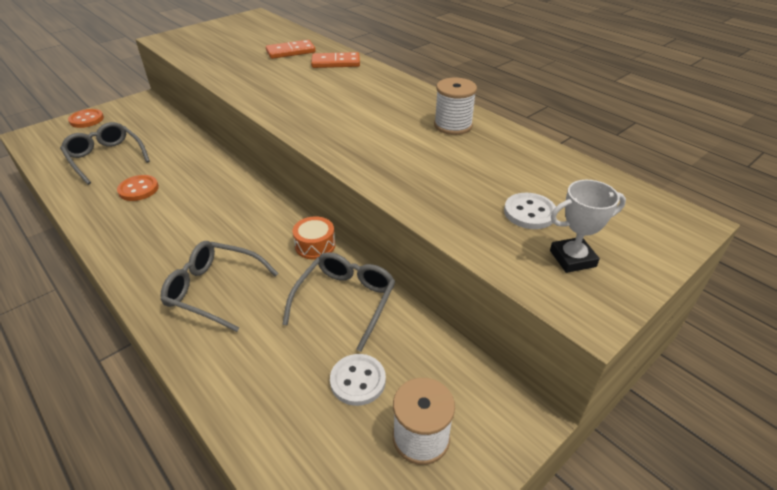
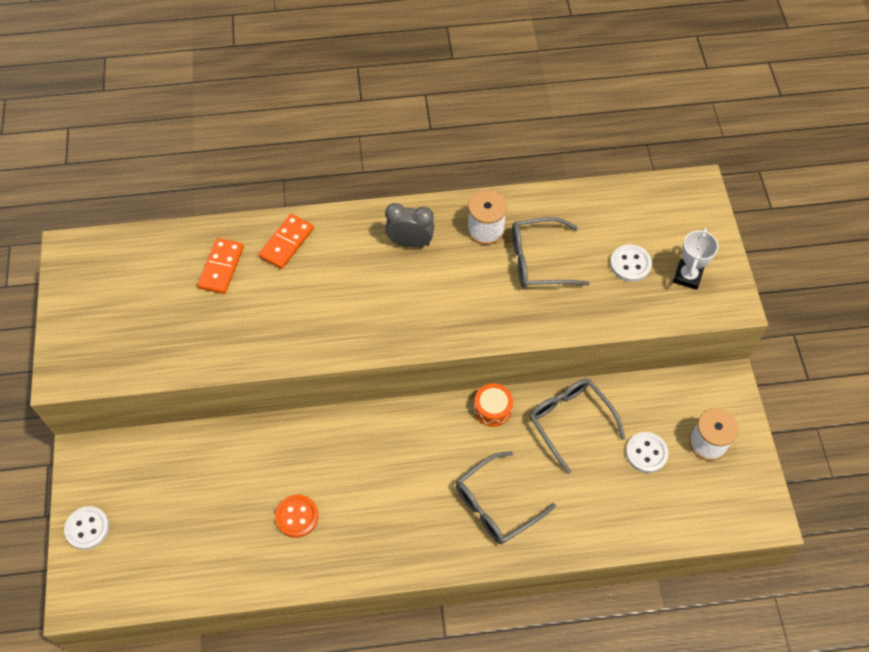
camera: 55 degrees left, 20 degrees up
(86, 120) = (87, 528): orange button -> white button
(106, 158) = (205, 530): grey glasses -> grey glasses (539, 260)
(395, 101) = (410, 242): none -> grey clock

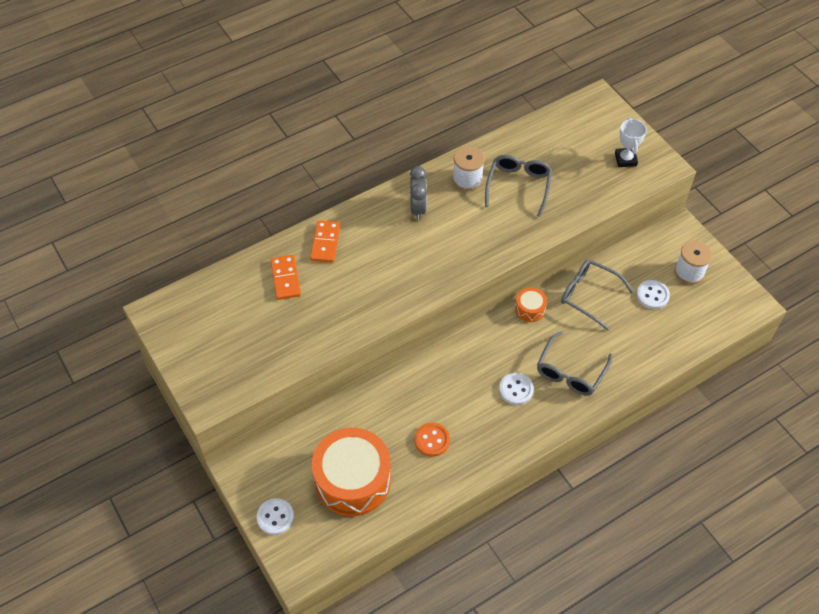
camera: 25 degrees left, 5 degrees down
(188, 524) = (352, 480): none -> orange drum
(410, 242) = (418, 208): grey clock -> grey clock turned 105 degrees clockwise
(539, 260) = (518, 186): grey glasses -> grey glasses turned 135 degrees clockwise
(630, 264) = (582, 166): white button -> white button (516, 389)

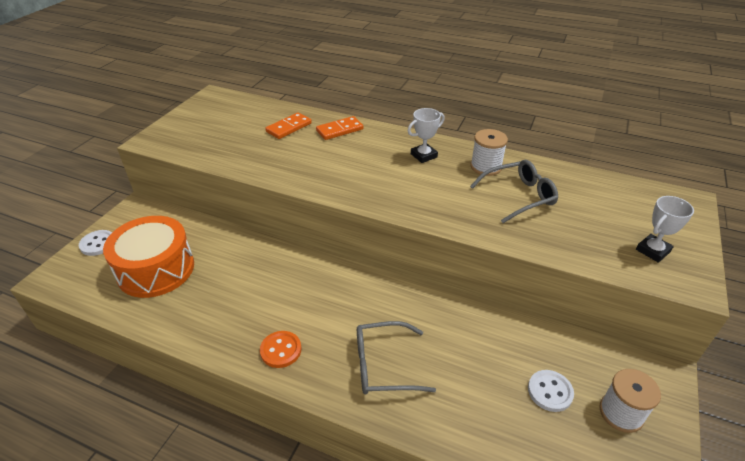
camera: 55 degrees right, 15 degrees down
(418, 208) = (423, 155): grey clock -> white trophy
(432, 440) = (227, 299): orange button -> orange button (281, 350)
(516, 389) = (326, 331): white button -> none
(530, 309) = (427, 297): orange drum -> none
(589, 296) = (489, 335): grey glasses -> none

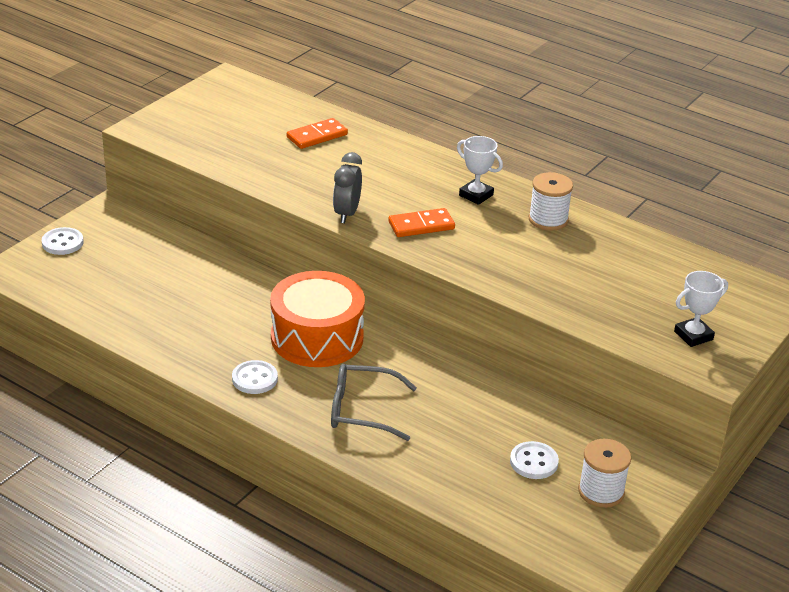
camera: 10 degrees right, 5 degrees down
(156, 269) = (128, 280): orange drum -> orange drum (317, 337)
(281, 350) = (254, 379): orange button -> white button
(329, 187) = (346, 213): none -> grey clock
(339, 130) = (381, 148): orange domino -> orange domino (421, 225)
(423, 155) = (476, 195): white trophy -> white trophy turned 60 degrees clockwise
(518, 196) = (570, 258): grey glasses -> none

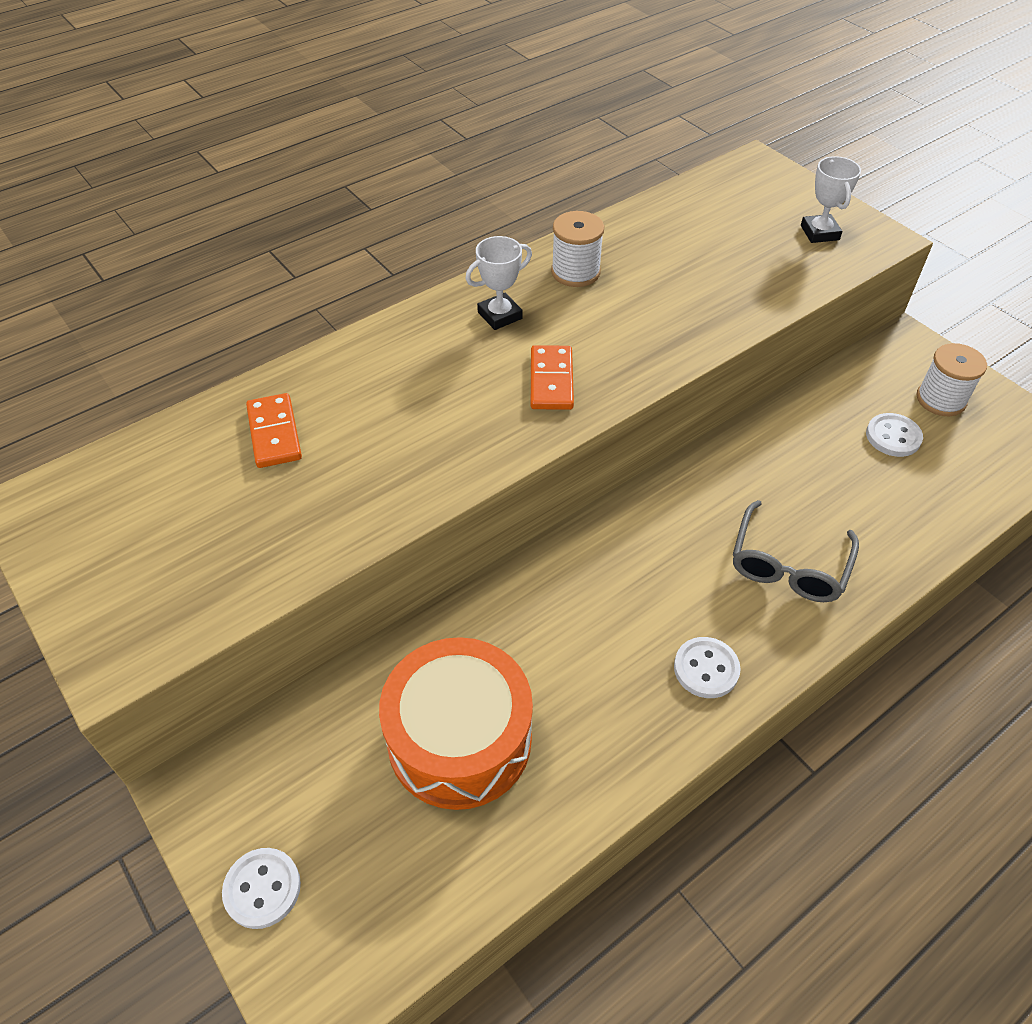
camera: 70 degrees left, 15 degrees up
(317, 337) = (630, 577): orange drum -> orange drum (459, 739)
(346, 213) = (496, 447): grey clock -> none

